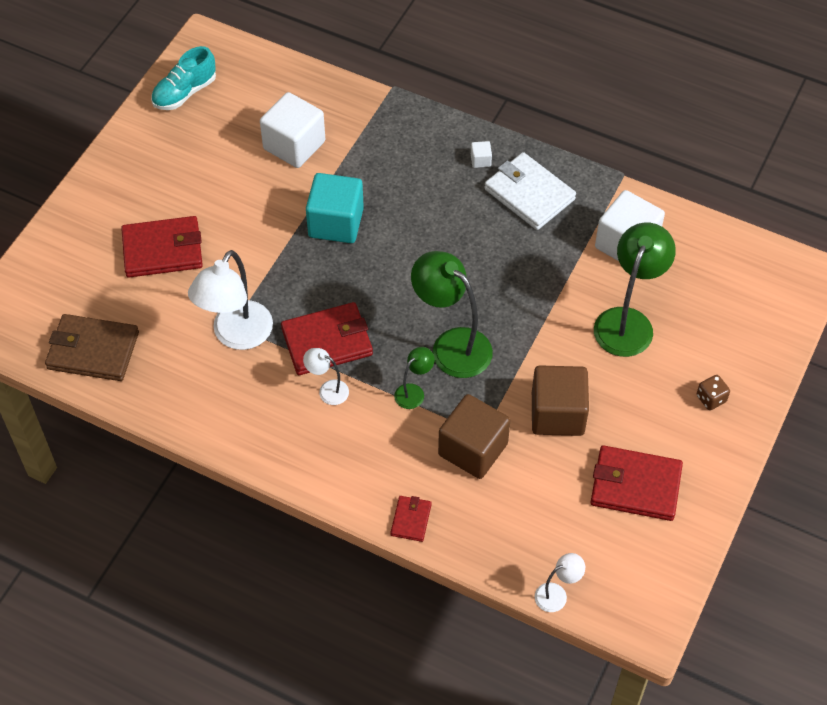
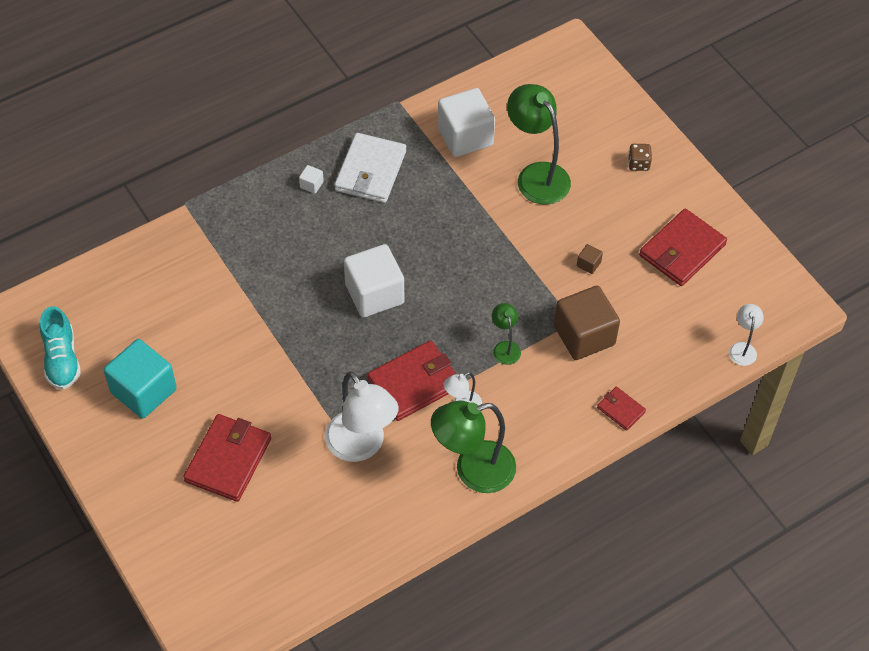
camera: 60 degrees left, 0 degrees up
(93, 350) = (298, 565): brown wallet -> none
(294, 145) = (190, 305): white cube -> white cube (374, 294)
(327, 342) = (414, 383): red wallet -> red wallet turned 45 degrees clockwise
(336, 223) = (298, 317): turquoise cube -> turquoise cube (143, 391)
(452, 345) = (478, 299): green lamp -> green lamp (473, 470)
(529, 194) = (370, 171): white wallet -> white wallet turned 60 degrees counterclockwise
(557, 414) = (588, 264): brown cube -> brown cube, size x0.40

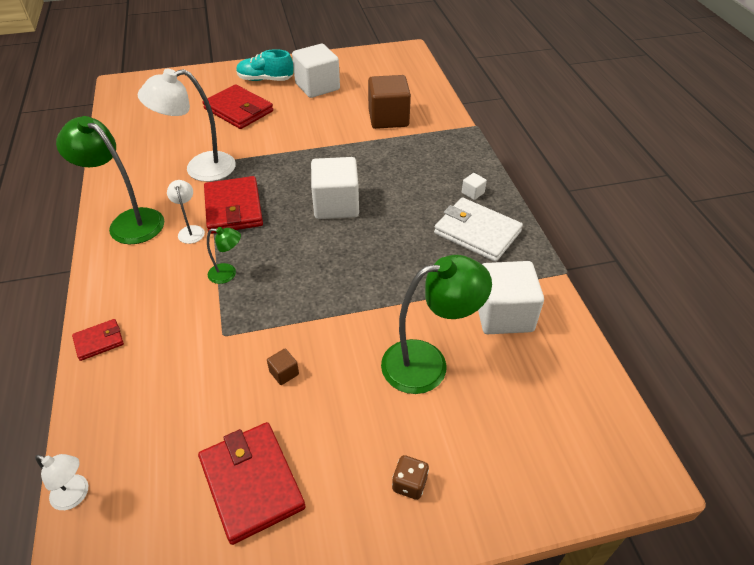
camera: 110 degrees right, 10 degrees down
(62, 359) = (362, 62): turquoise shoe -> turquoise shoe (265, 80)
(143, 391) = (317, 86): turquoise cube -> white cube
(473, 470) = (128, 222): green lamp -> green lamp turned 60 degrees counterclockwise
(584, 335) = (200, 339): brown cube -> brown cube (388, 118)

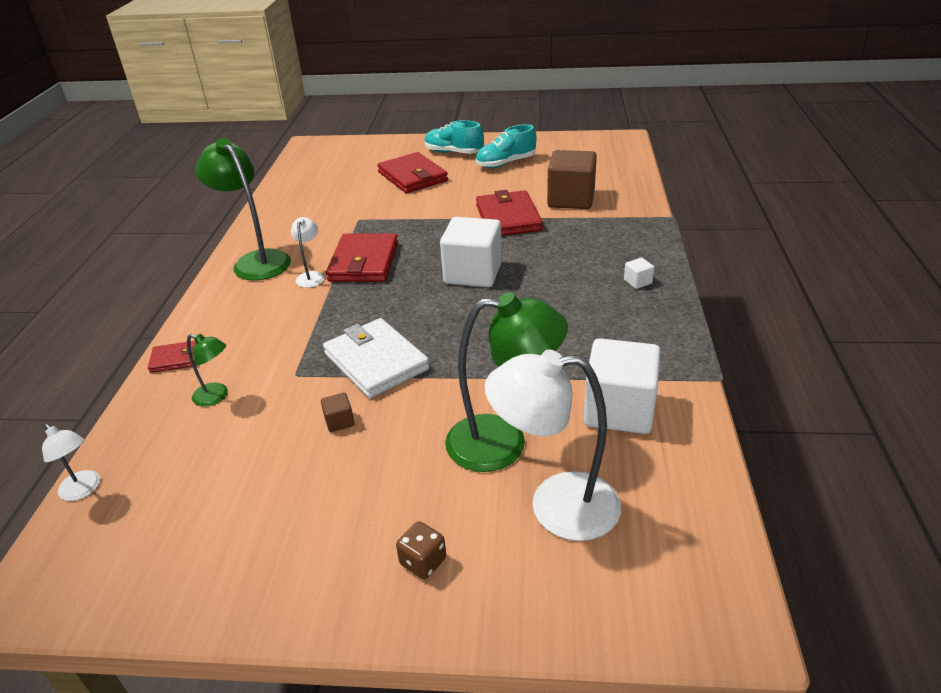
camera: 20 degrees right, 10 degrees down
(200, 168) = (348, 223): white lamp -> white lamp (556, 505)
(228, 274) = (328, 320): green lamp -> green lamp (216, 396)
(252, 483) = (254, 519): red wallet -> red wallet (508, 218)
(317, 86) = (505, 163): white cube -> turquoise shoe
(477, 232) = (624, 321): white wallet -> white wallet (376, 361)

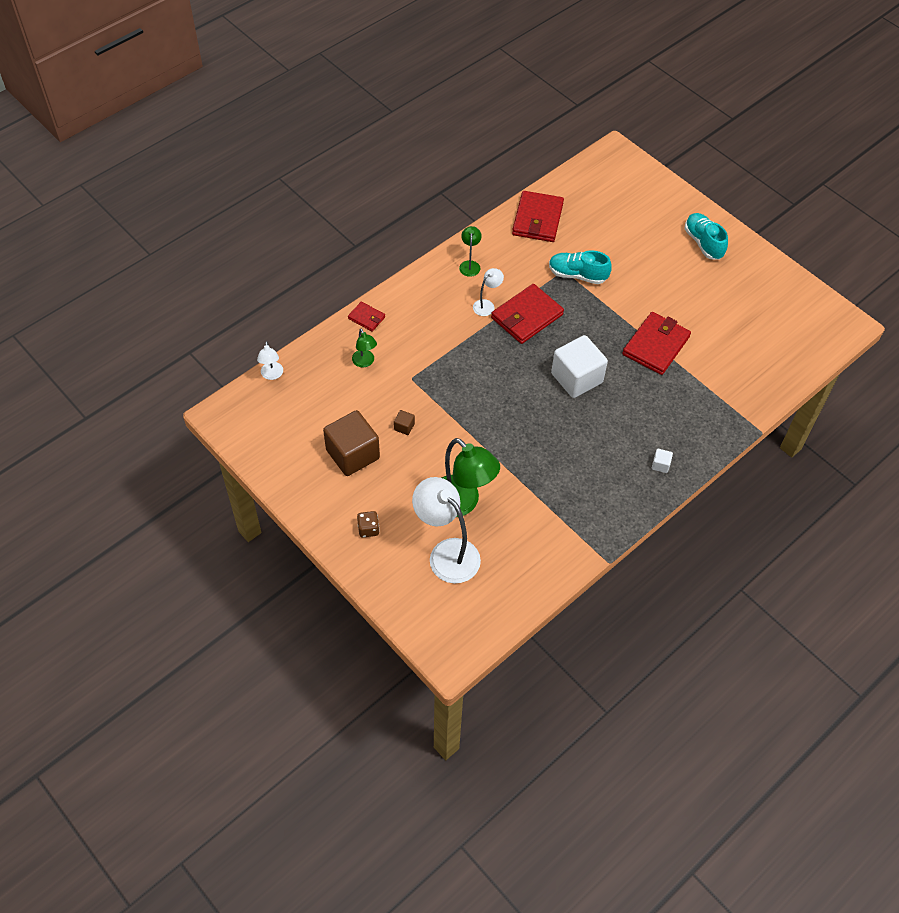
camera: 40 degrees right, 20 degrees up
(256, 261) = (470, 265): green lamp -> green lamp, size x0.49
(376, 361) = (457, 402): white wallet -> none
(412, 177) = (644, 250): red wallet -> red wallet (537, 219)
(505, 163) = (724, 285): turquoise shoe -> turquoise shoe (577, 275)
(571, 199) = (719, 361): brown cube -> brown cube (352, 454)
(619, 410) = (536, 533): white cube -> none

